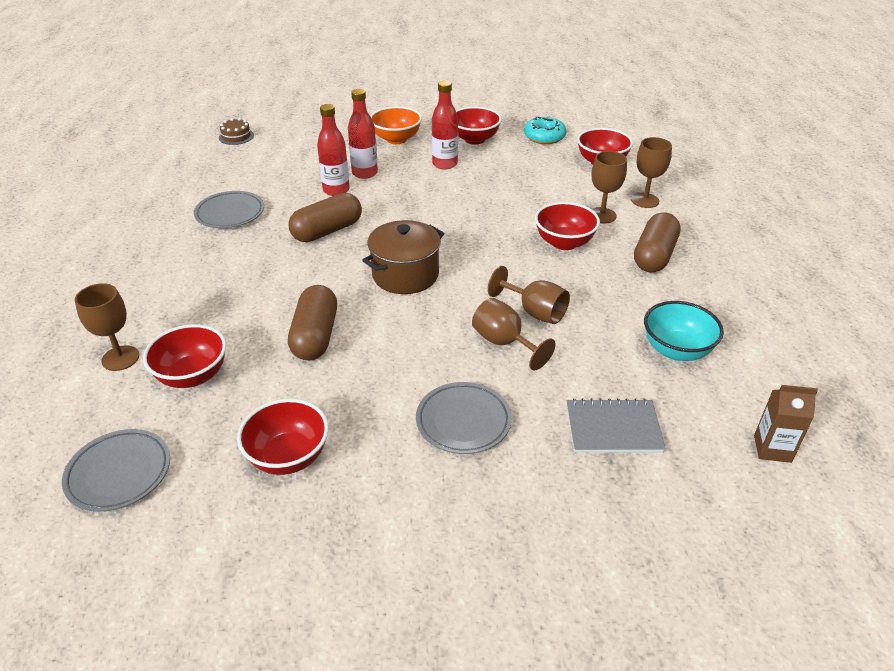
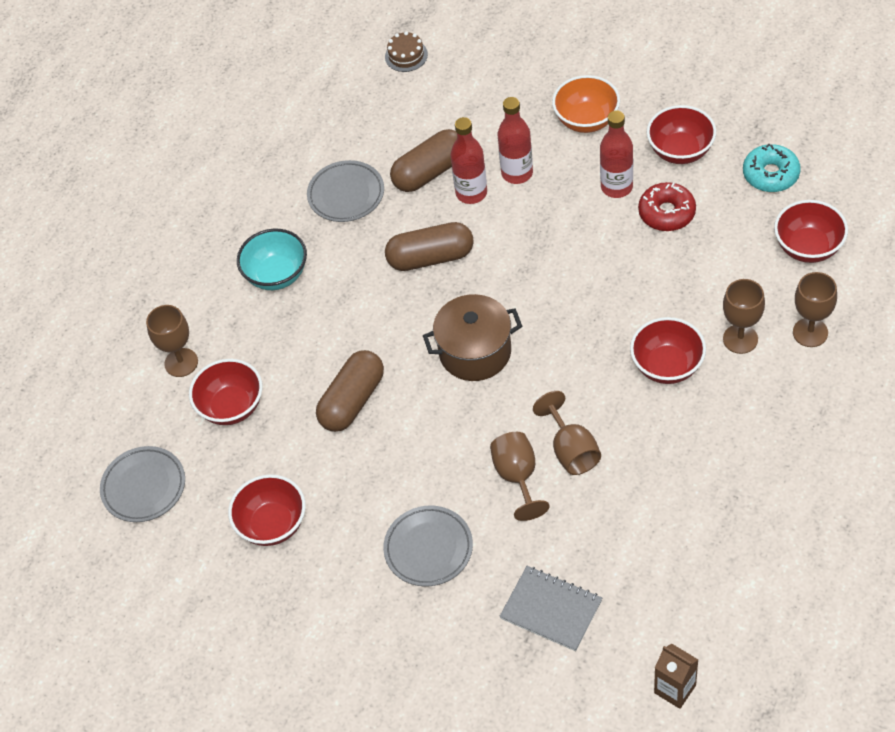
camera: 35 degrees right, 15 degrees up
(491, 168) = (667, 213): none -> red donut
(654, 256) = (751, 422): brown capsule -> brown capsule (430, 172)
(676, 350) = (675, 552): turquoise bowl -> turquoise bowl (277, 275)

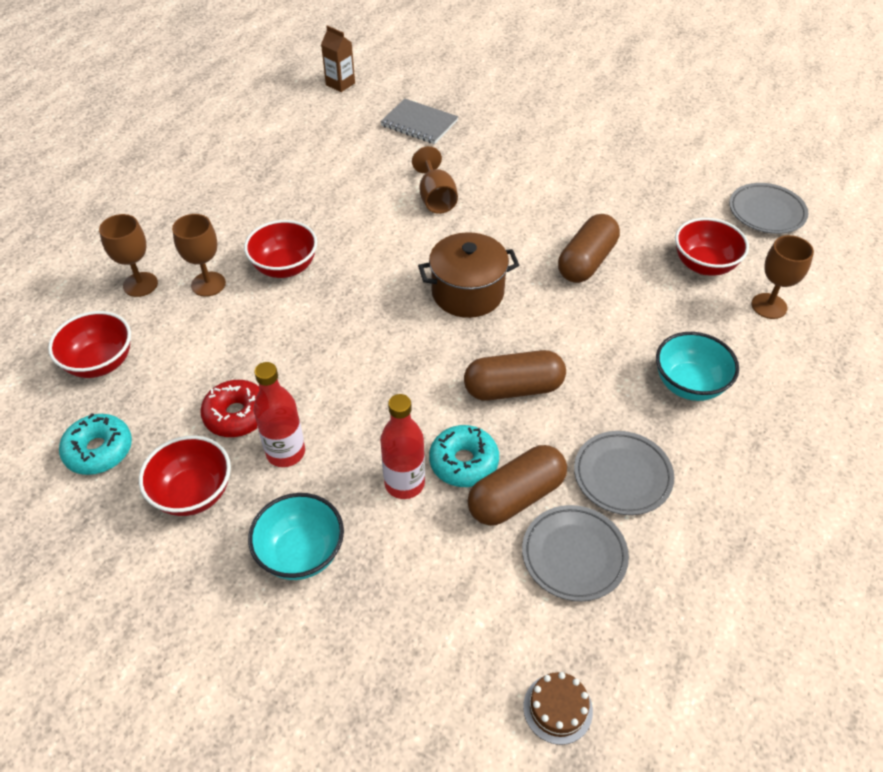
camera: 175 degrees right, 5 degrees down
(272, 524) = (643, 181): red bowl -> none
(428, 548) = (512, 160): grey plate -> grey plate (574, 555)
(471, 193) = (463, 462): red bottle -> turquoise donut
(571, 450) = (387, 212): brown goblet -> none
(586, 120) = (301, 553): orange bowl -> turquoise bowl

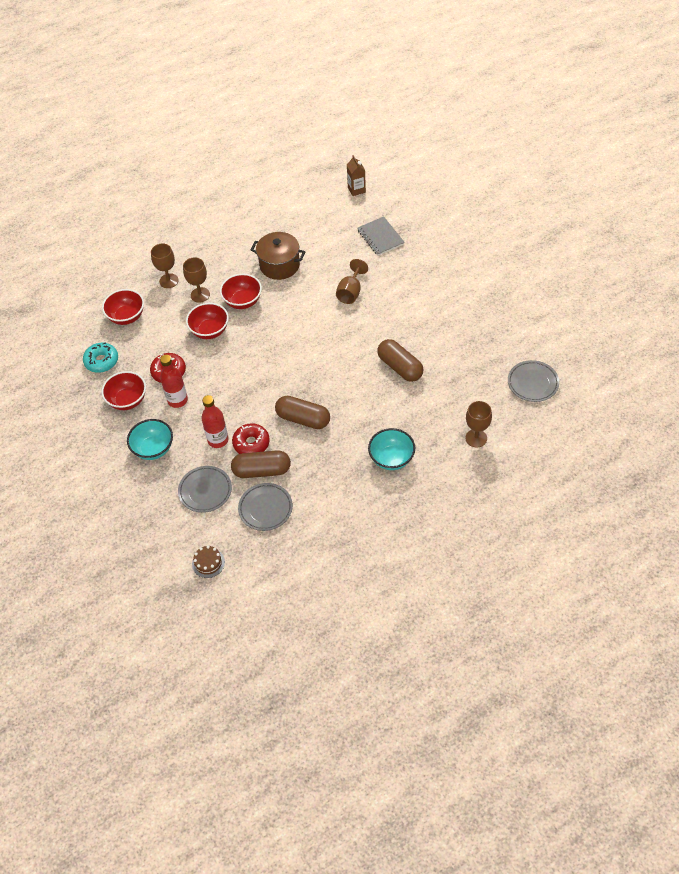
camera: 35 degrees right, 5 degrees up
(463, 462) = (251, 443): turquoise donut -> red donut
(467, 293) = (322, 357): brown pot -> brown pot (279, 265)
(586, 261) = (400, 367): brown capsule -> brown capsule turned 75 degrees clockwise
(622, 476) = (318, 485): grey plate -> grey plate (205, 491)
(704, 265) = (463, 398): red bowl -> red bowl (210, 331)

